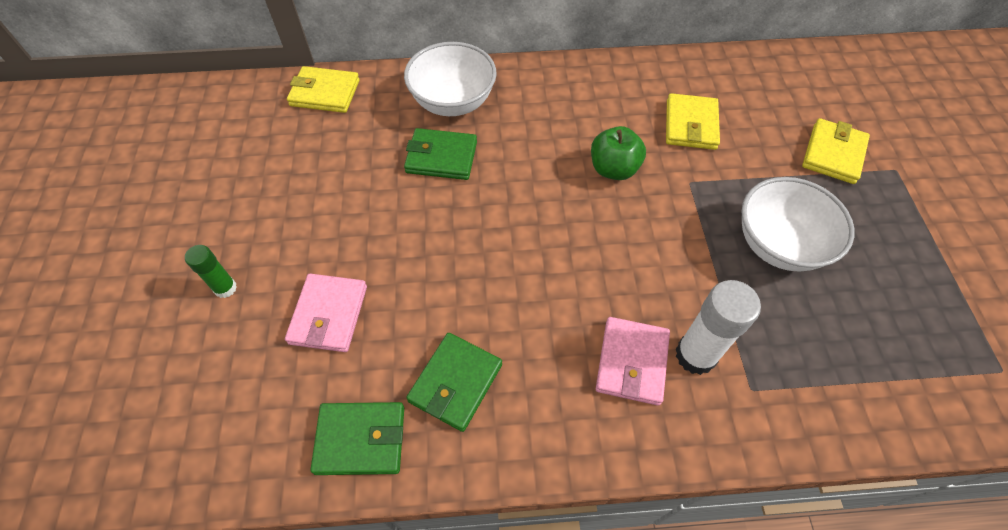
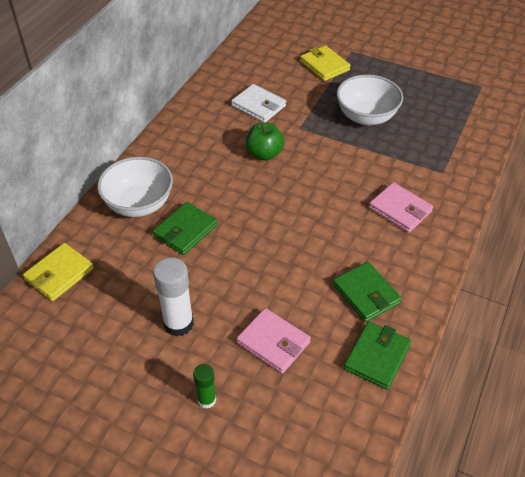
camera: 60 degrees left, 10 degrees down
(691, 125) = (258, 106): yellow wallet -> white wallet
(695, 355) = (411, 183): white glue stick -> white glue stick (178, 323)

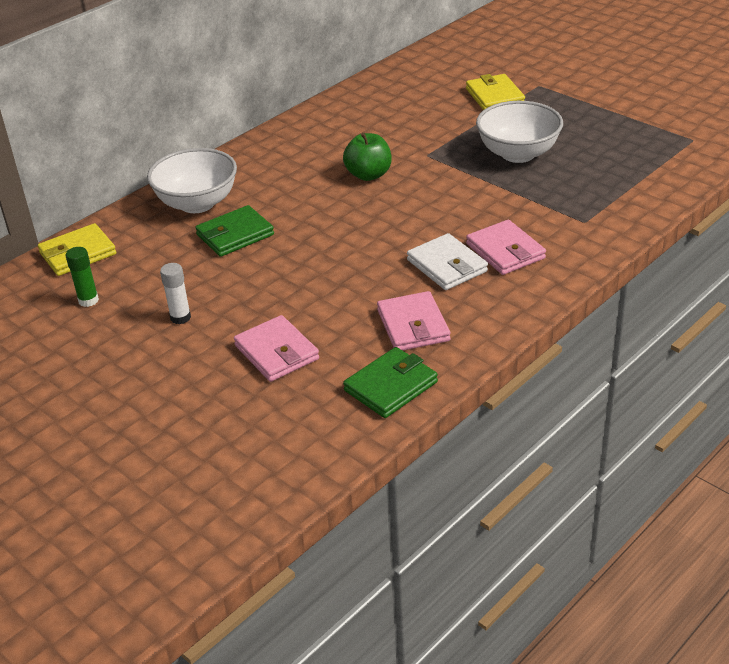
camera: 20 degrees right, 10 degrees down
(178, 323) = (180, 317): white glue stick -> white glue stick, size x0.58
(206, 400) = (173, 390): green glue stick -> green glue stick (88, 300)
(258, 106) = (389, 127): white wallet -> white wallet (447, 266)
(366, 294) = (413, 325): green wallet -> pink wallet

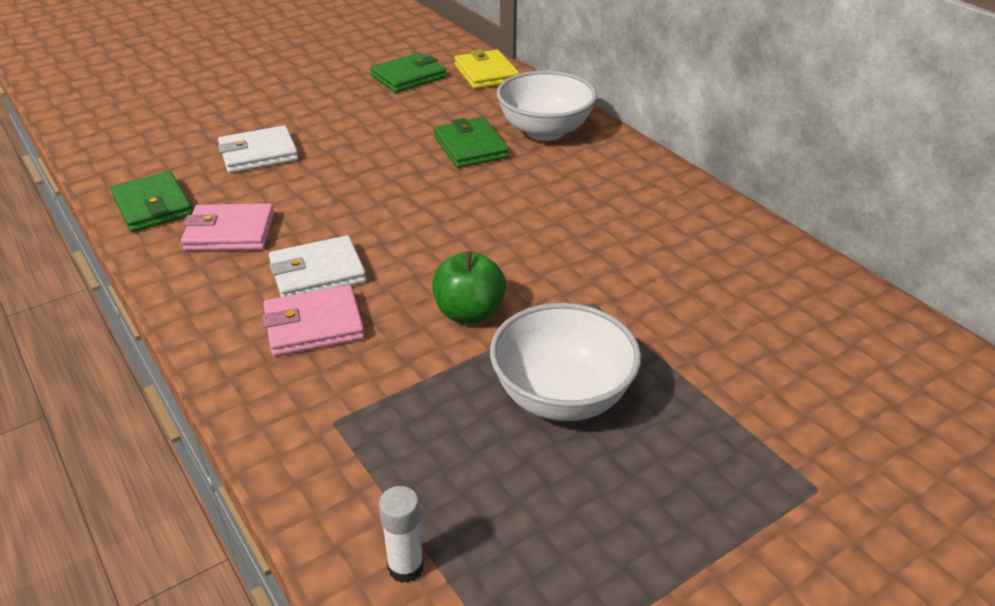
camera: 100 degrees right, 0 degrees up
(88, 300) = (408, 77): green glue stick -> green wallet
(180, 317) = (350, 114): white glue stick -> white glue stick (406, 567)
(277, 352) = (258, 154): pink wallet -> white wallet
(368, 175) = (557, 245): green apple -> green apple (469, 312)
(494, 96) = (774, 414): yellow wallet -> none

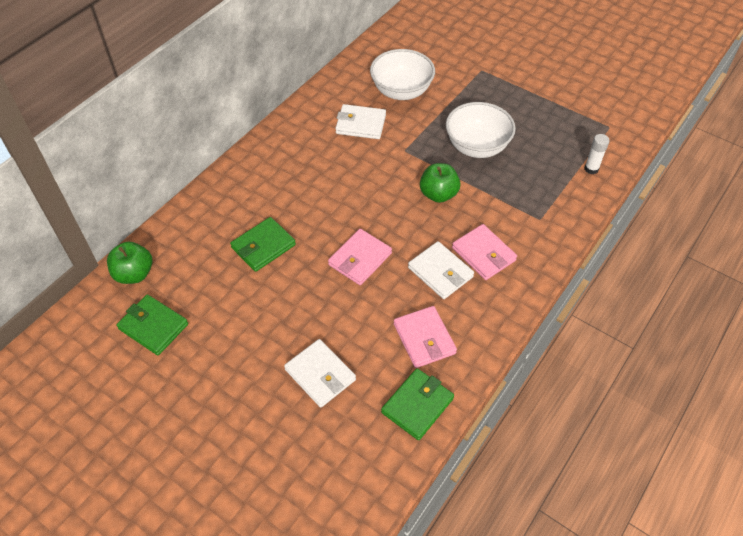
camera: 110 degrees left, 15 degrees up
(396, 211) = (360, 259): none -> pink wallet
(486, 73) = (134, 274): yellow wallet -> green apple
(545, 131) = (225, 212): white bowl -> white bowl (401, 91)
(678, 269) = (360, 124): none -> white wallet

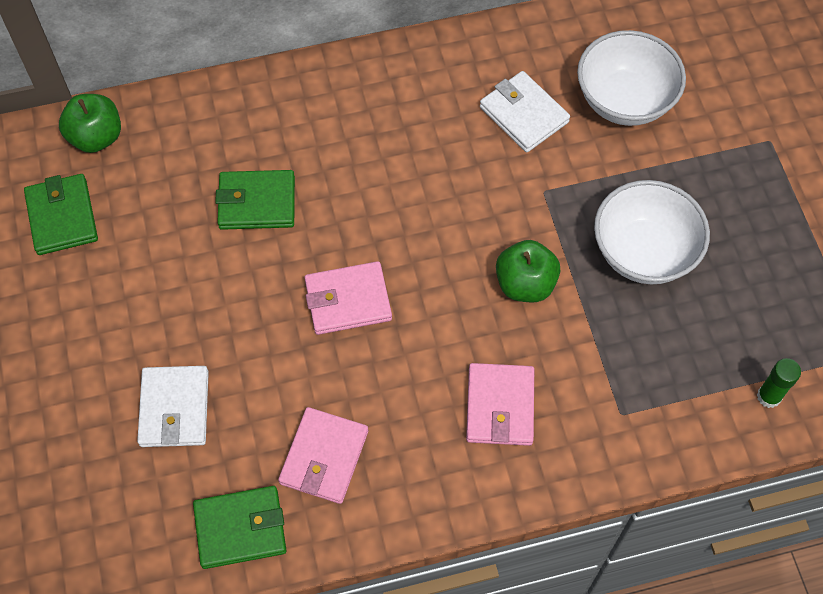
camera: 40 degrees right, 10 degrees up
(440, 272) = (424, 389): white wallet -> none
(591, 169) = (768, 396): white glue stick -> green glue stick

